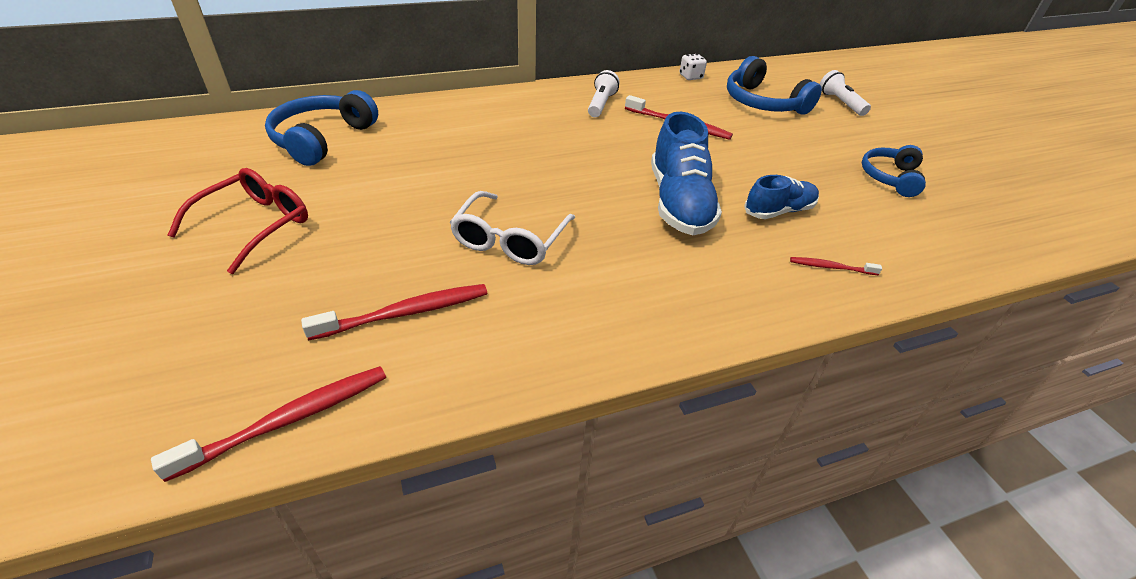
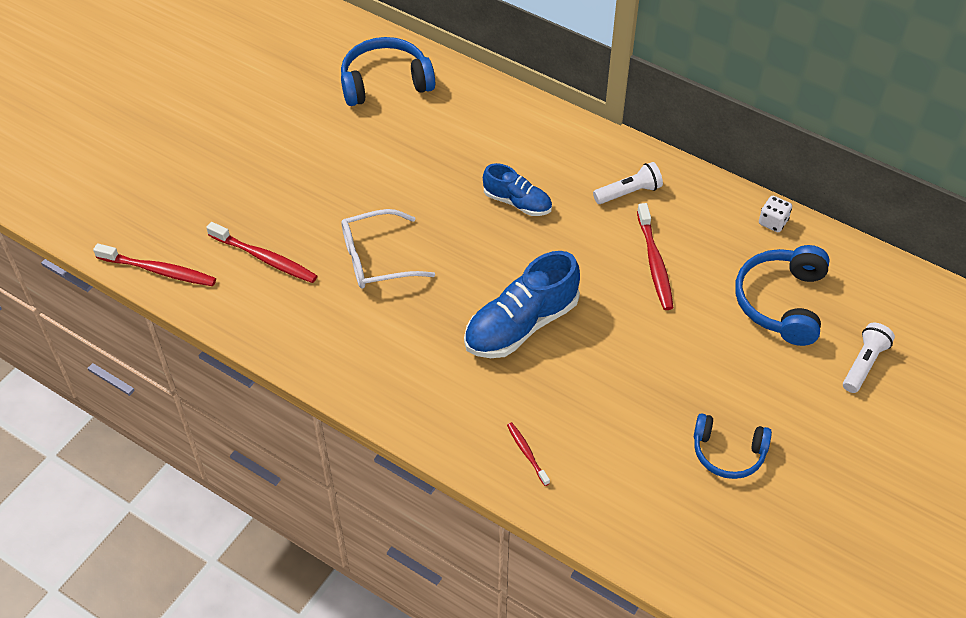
camera: 55 degrees right, 10 degrees up
(255, 225) = (270, 134): red glasses -> none
(778, 211) = (576, 392): blue shoe -> blue shoe (517, 202)
(890, 178) = (728, 453): blue headphones -> blue headphones turned 150 degrees counterclockwise

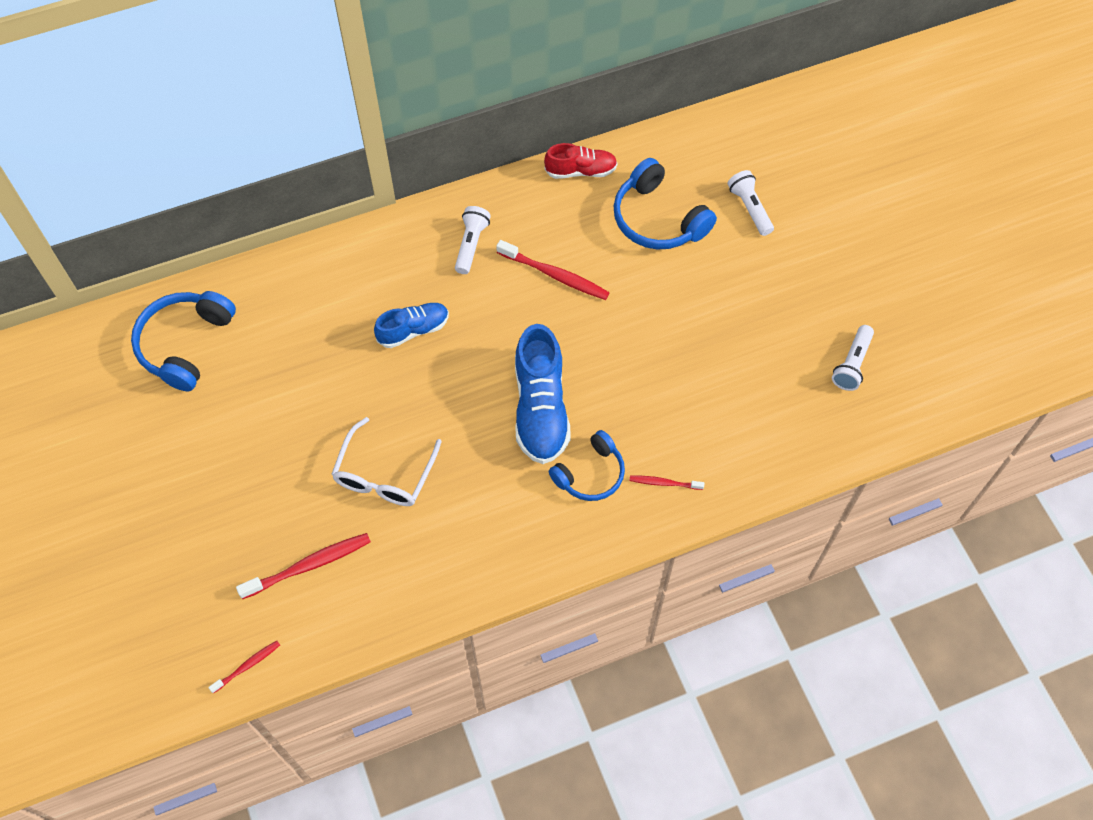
camera: 55 degrees left, 10 degrees up
(158, 270) = (247, 666): red toothbrush -> red toothbrush, size x0.56
(728, 453) = (761, 347): blue headphones -> blue headphones (590, 474)
(773, 222) = (580, 171): white dice -> red shoe
(780, 538) = (852, 364): none -> white flashlight

